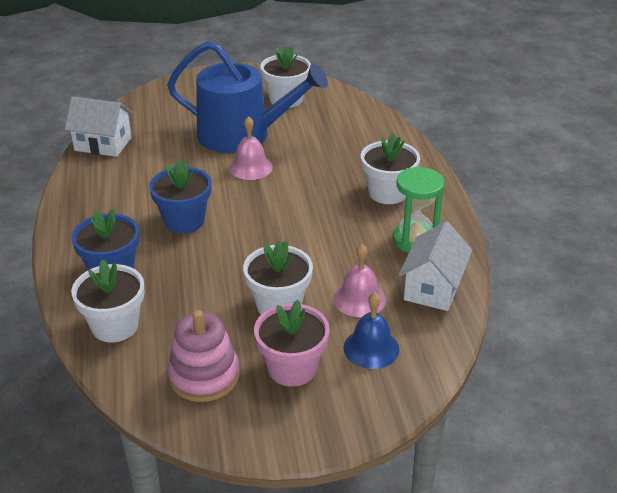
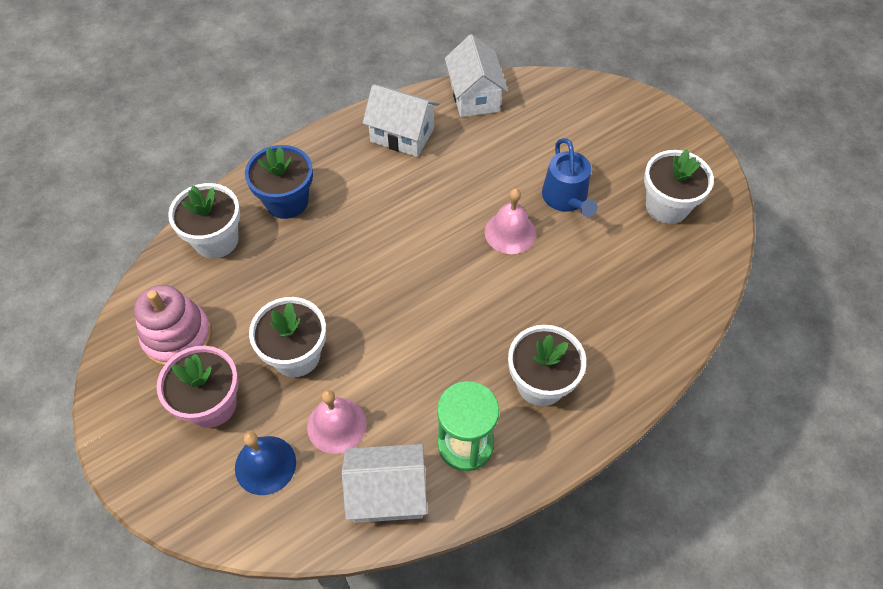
camera: 65 degrees right, 20 degrees up
(104, 190) = (402, 135): none -> white house
(184, 221) = (387, 219): blue flower pot -> none
(243, 135) = (566, 199): blue watering can -> blue watering can, size x0.53

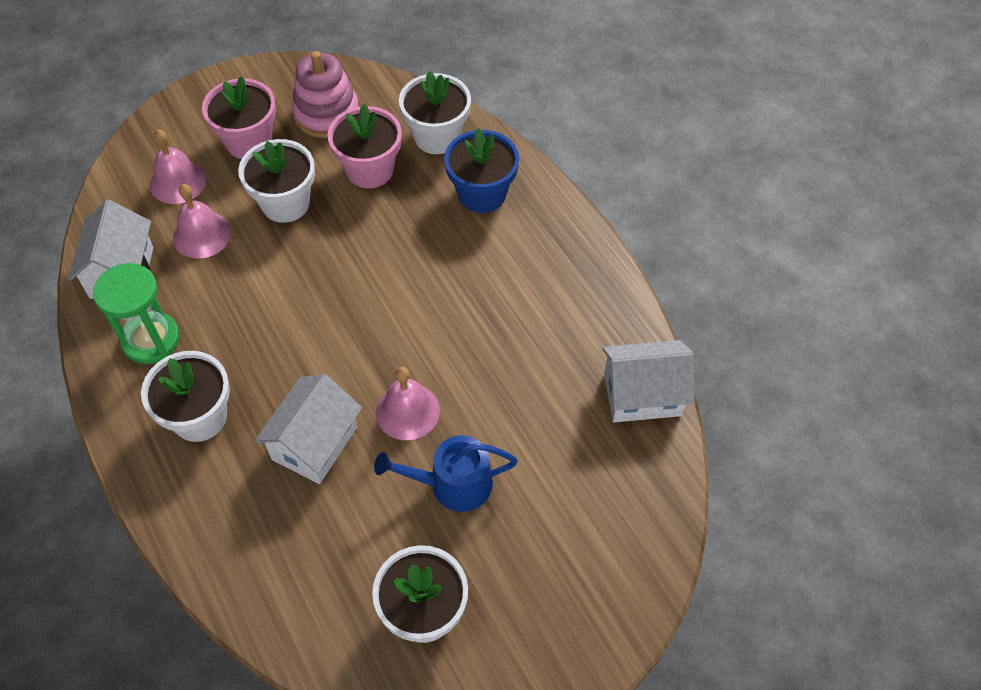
camera: 95 degrees right, 0 degrees up
(255, 289) = (370, 170): none -> pink flower pot
(265, 465) = (178, 182): blue bell -> pink bell
(402, 135) = (576, 307): white house -> white house (315, 443)

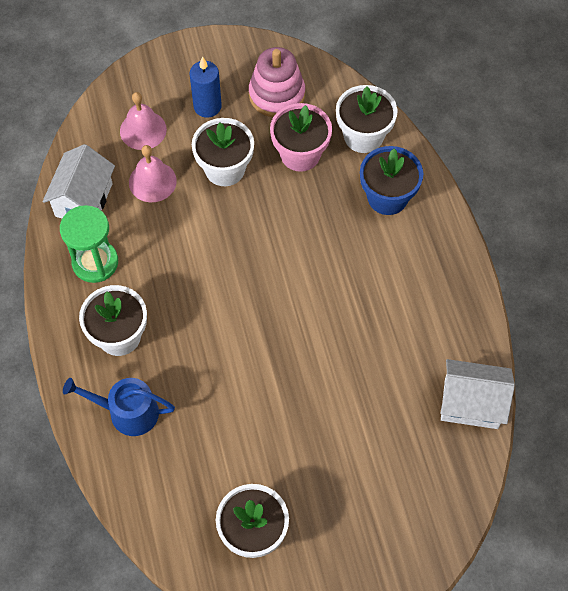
camera: 15 degrees right, 5 degrees up
(249, 142) = (207, 106): pink flower pot -> blue candle
(315, 443) = (202, 379): white house -> none
(407, 411) = (280, 371): pink bell -> none
(452, 484) = (300, 439): blue watering can -> blue watering can (127, 412)

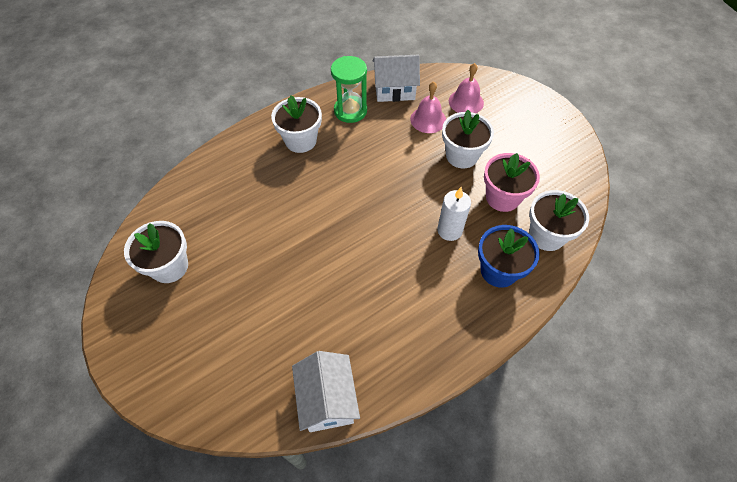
camera: 70 degrees right, 5 degrees down
(127, 412) = (245, 163): blue watering can -> none
(207, 106) = (508, 129): blue candle -> none
(277, 95) = (546, 166): pink stacking toy -> none
(321, 222) = (449, 230): none -> white candle

